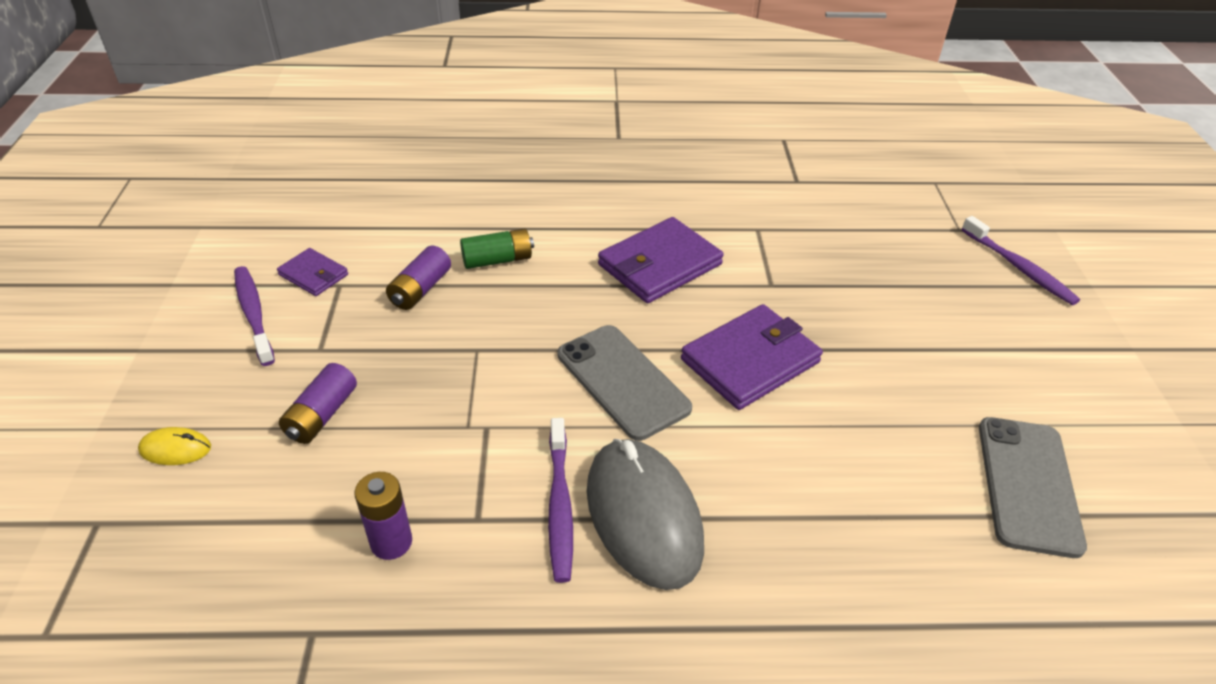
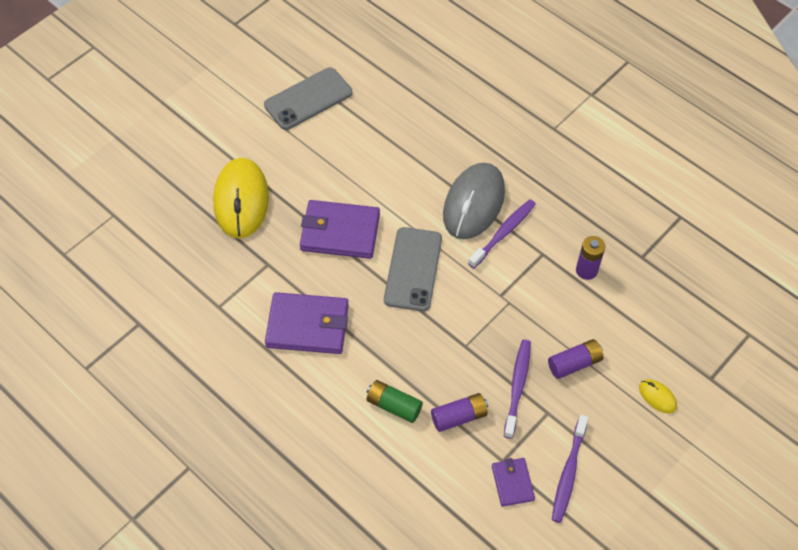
camera: 135 degrees left, 15 degrees up
(888, 317) = (241, 200): none -> yellow mouse
(1019, 268) = (130, 171): purple toothbrush -> purple toothbrush (517, 387)

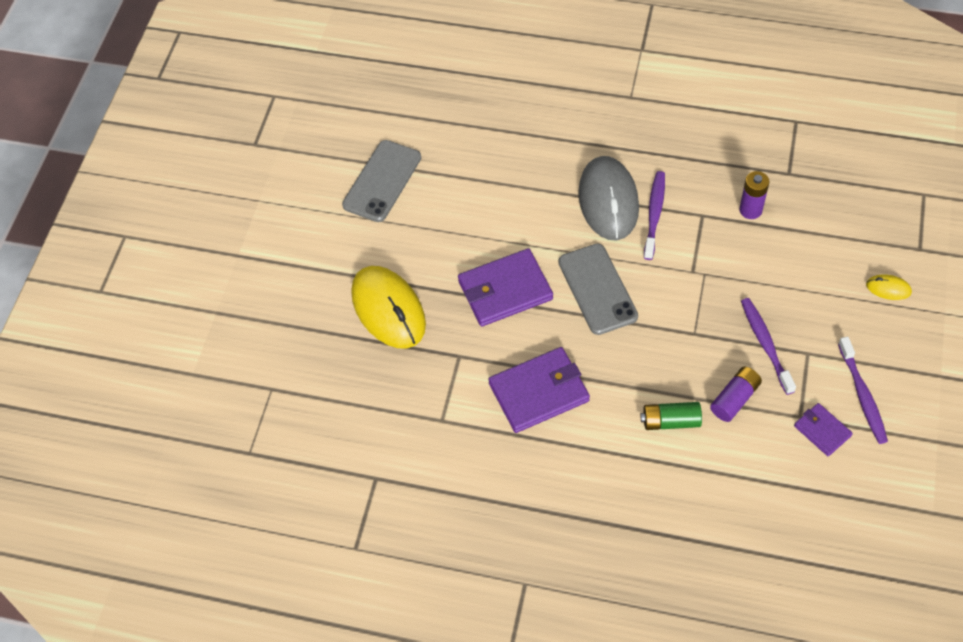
camera: 25 degrees left, 0 degrees up
(574, 363) = (799, 297): purple battery -> none

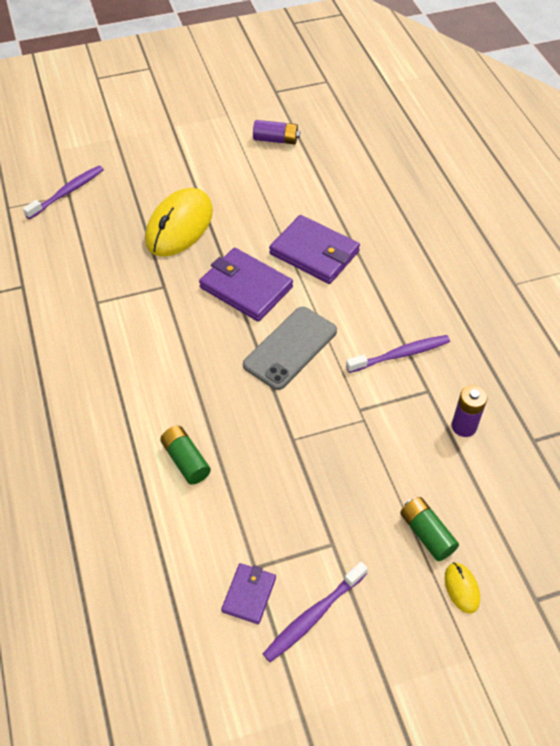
camera: 55 degrees right, 5 degrees down
(382, 181) = (296, 170): grey phone -> none
(539, 392) = (160, 353): purple wallet -> purple wallet (314, 253)
(608, 201) = (389, 316): grey mouse -> none
(734, 399) = (240, 502): purple battery -> purple battery (276, 140)
(765, 344) = (318, 503): purple toothbrush -> purple toothbrush (67, 192)
(832, 286) = (426, 534): none -> green battery

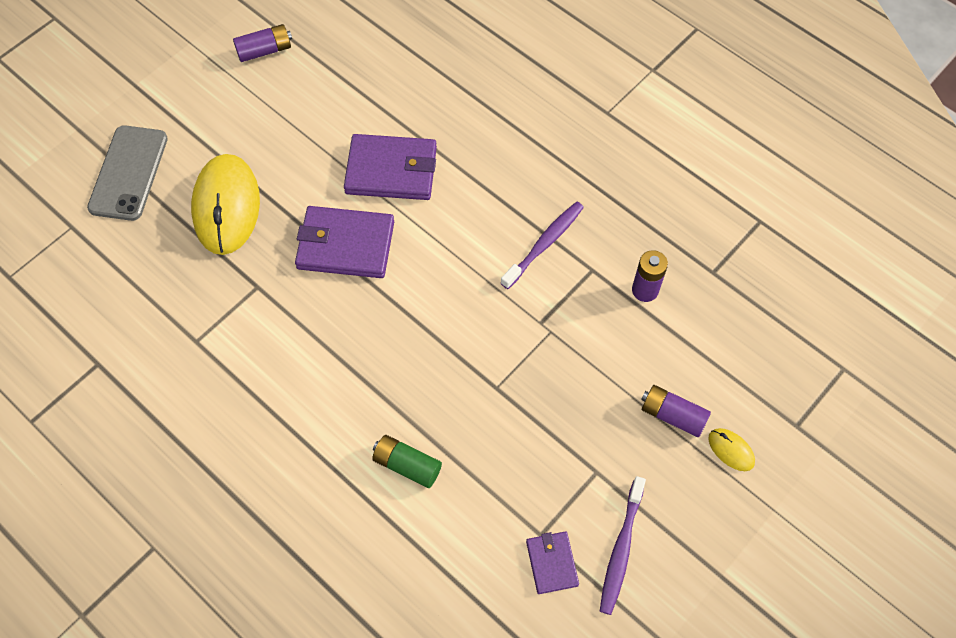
camera: 30 degrees left, 10 degrees up
(67, 192) = (67, 225): purple toothbrush -> none
(290, 348) = (434, 291): grey phone -> grey phone (128, 173)
(426, 534) = (672, 415): green battery -> purple battery

